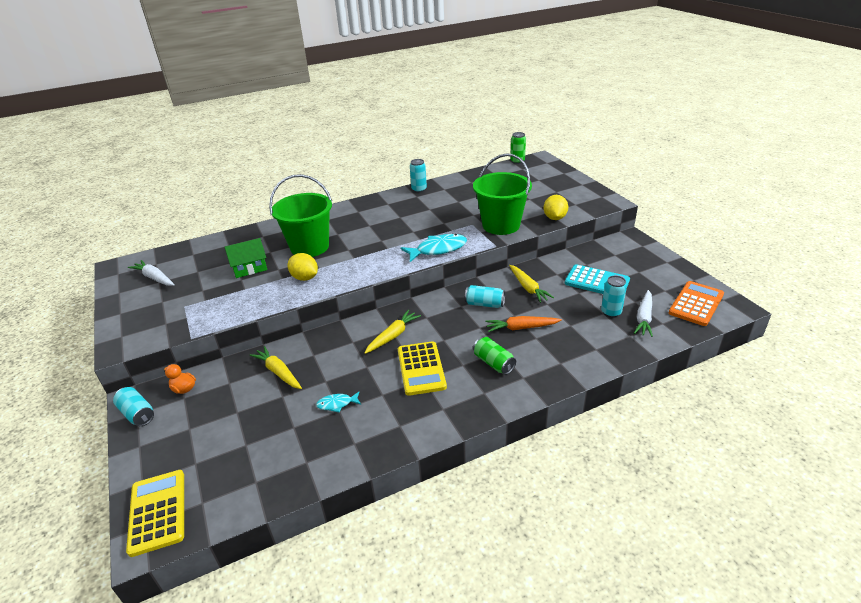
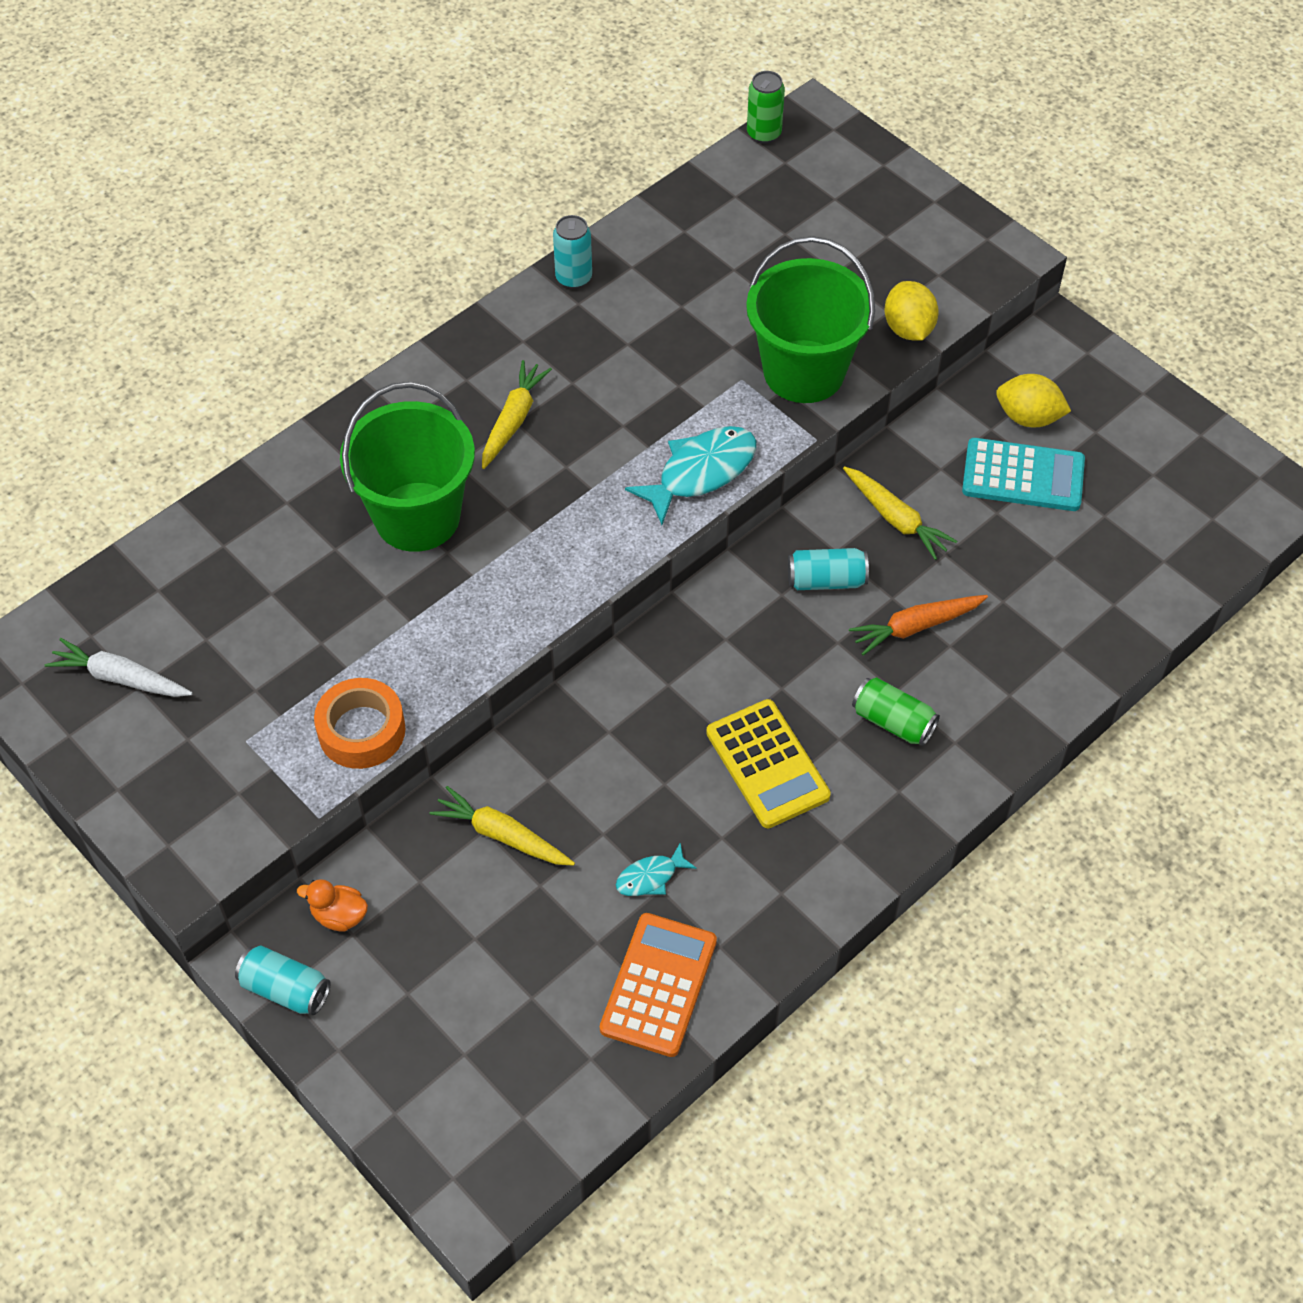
camera: 20 degrees left, 20 degrees up
(158, 512) = (459, 1152): yellow calculator -> none
(234, 311) = (361, 730): none -> orange tape
(250, 268) = (320, 606): green house -> none
(305, 278) = (458, 610): yellow lemon -> yellow lemon (1028, 417)
(393, 336) = (681, 699): yellow carrot -> yellow carrot (513, 420)
(611, 312) = (1068, 553): turquoise can -> none
(644, 318) = (1129, 554): white carrot -> none
(696, 304) = (1214, 499): orange calculator -> orange calculator (659, 985)

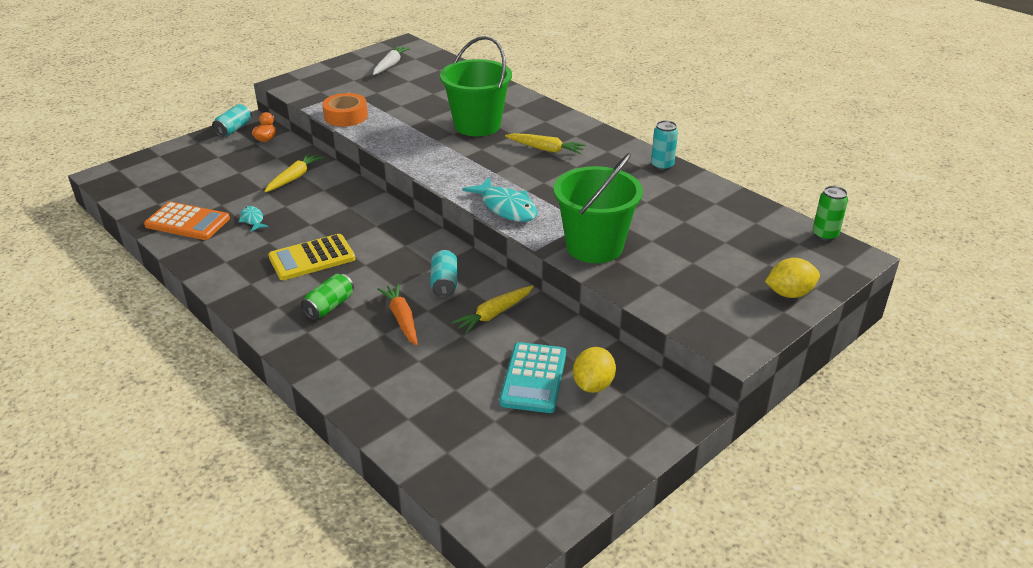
camera: 90 degrees right, 20 degrees down
(908, 328) = (642, 292): yellow lemon -> yellow lemon (789, 293)

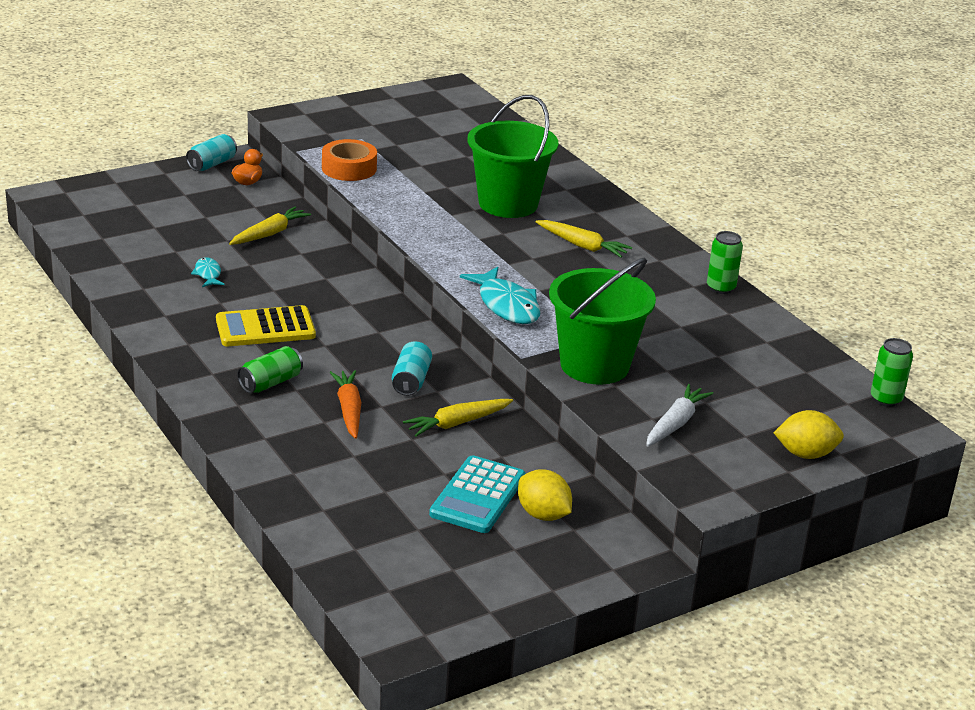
camera: 10 degrees right, 5 degrees down
(187, 222) = (132, 265): orange calculator -> none
(390, 65) = (425, 112): white carrot -> white carrot (675, 423)
(593, 385) = (543, 514): yellow lemon -> yellow lemon turned 75 degrees counterclockwise
(662, 165) = (720, 288): turquoise can -> green can

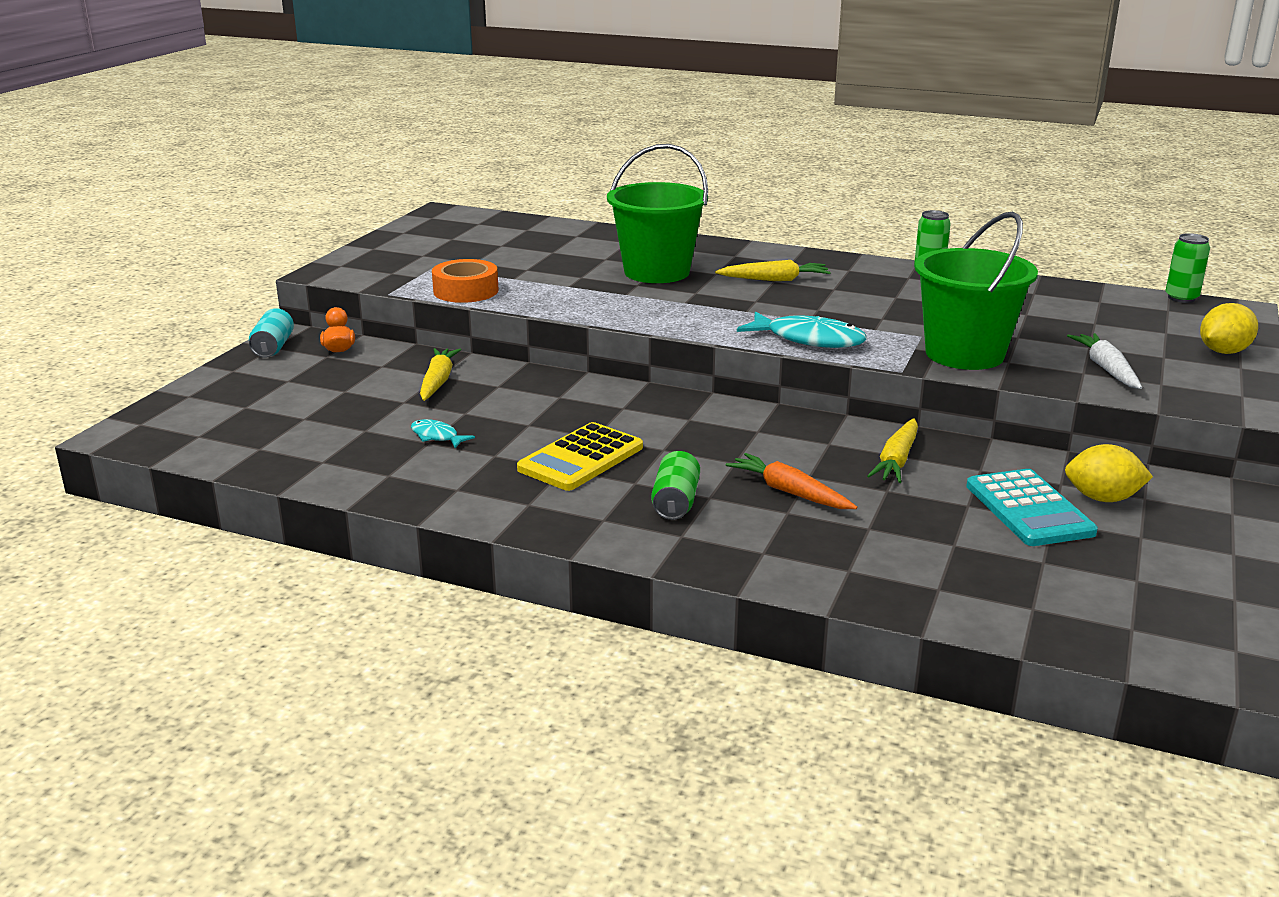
camera: 35 degrees left, 5 degrees down
(411, 381) = (793, 445): turquoise can -> none

